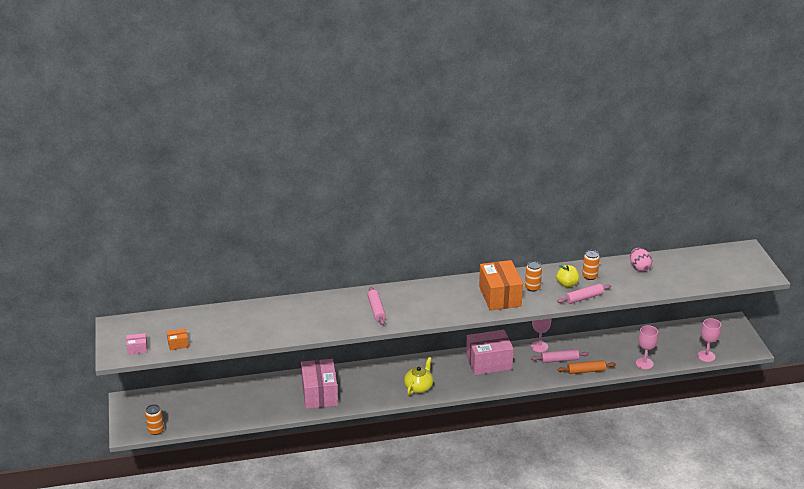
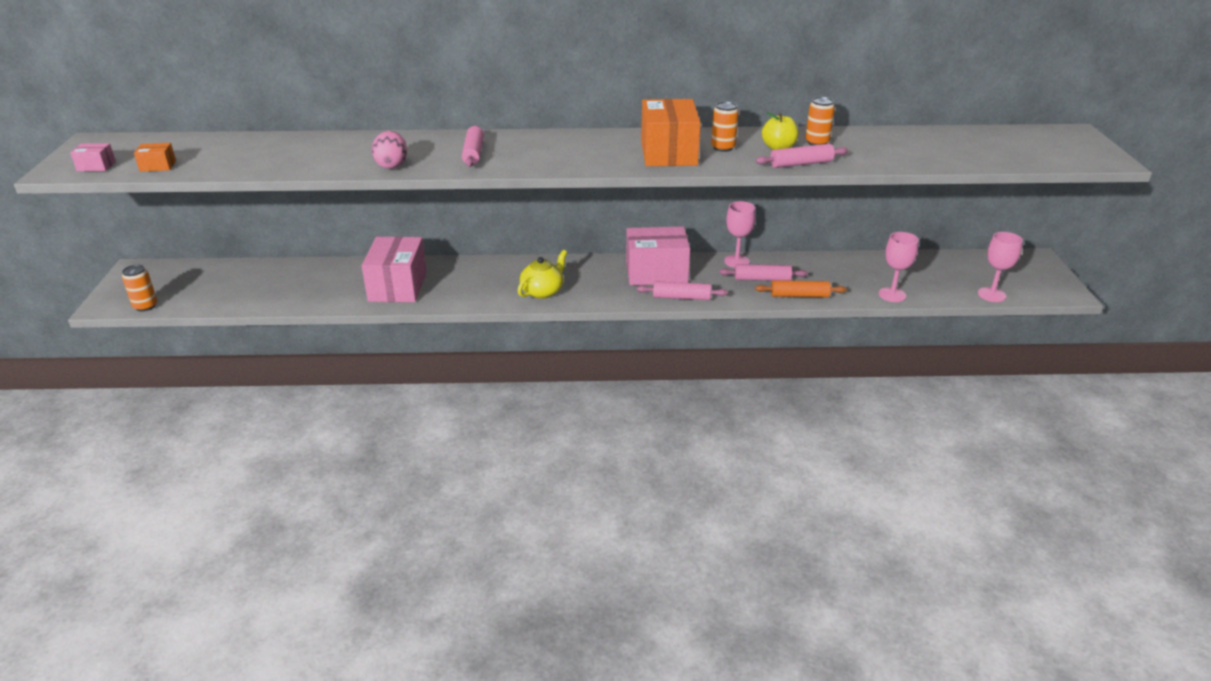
camera: 10 degrees right, 0 degrees up
(511, 381) = (681, 297): none -> pink rolling pin
(639, 267) = (898, 139): pink egg -> pink egg (392, 165)

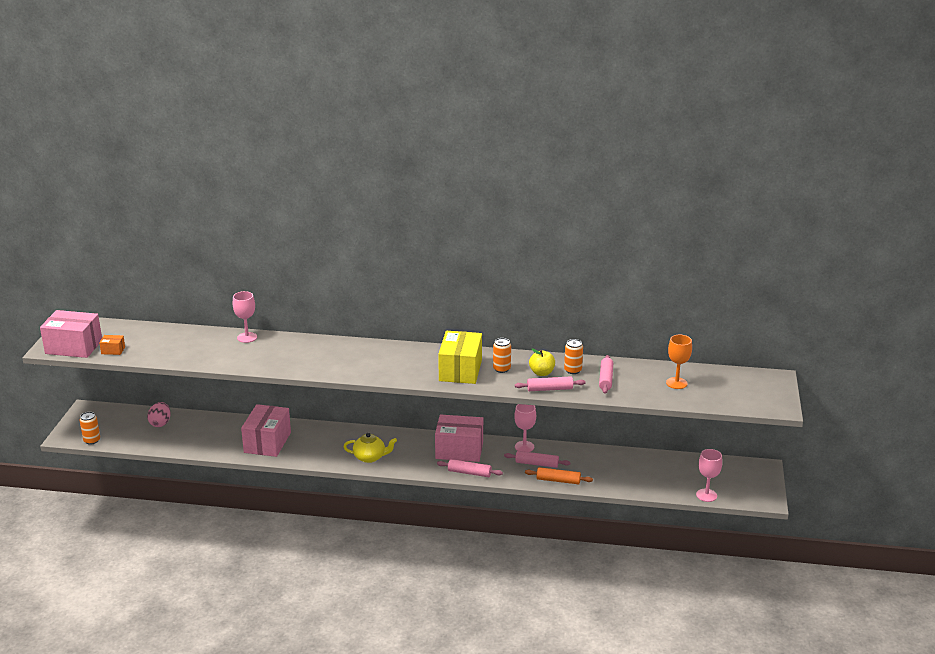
camera: 10 degrees right, 5 degrees down
(96, 166) = (74, 347): pink box -> pink box, size x2.29
(392, 165) = (266, 364): pink egg -> pink egg (160, 423)
(473, 153) = (324, 358): pink rolling pin -> pink rolling pin (605, 379)
(543, 291) = (370, 457): yellow teapot -> yellow teapot turned 45 degrees clockwise
(668, 153) = (460, 370): orange box -> yellow box
(892, 295) = (629, 487): pink goblet -> pink goblet (247, 337)
(959, 146) = (676, 383): none -> orange goblet

